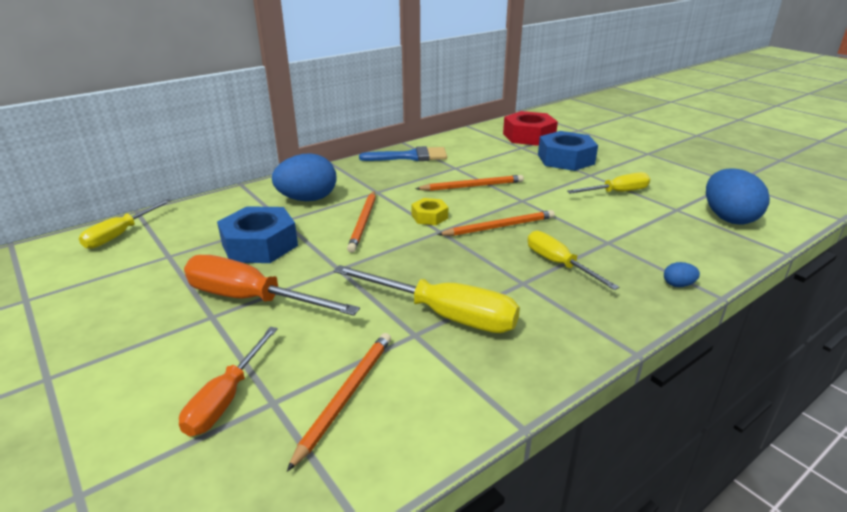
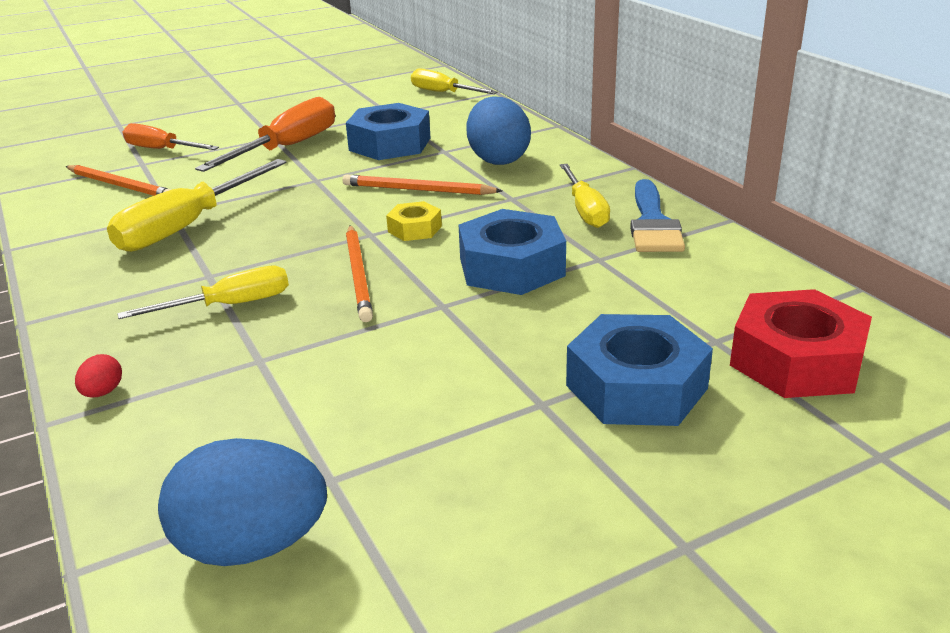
camera: 100 degrees right, 0 degrees up
(472, 186) = (511, 267): orange pencil -> blue nut
(617, 192) = (438, 417): yellow screwdriver -> yellow screwdriver (585, 210)
(678, 285) = (103, 392): blue egg -> red egg

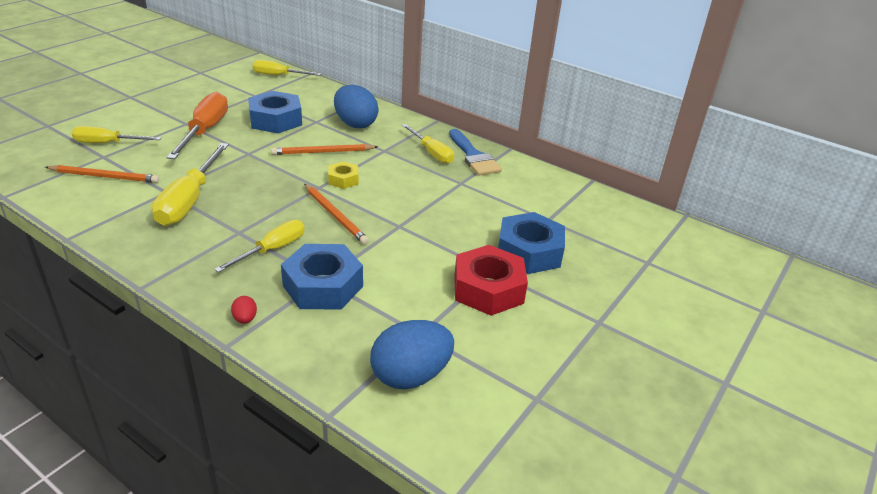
camera: 30 degrees left, 5 degrees up
(161, 150) = (107, 143): orange screwdriver -> yellow screwdriver
(511, 267) = (418, 195): blue nut -> blue nut (323, 286)
(796, 360) = (589, 223): red nut -> red nut (488, 289)

